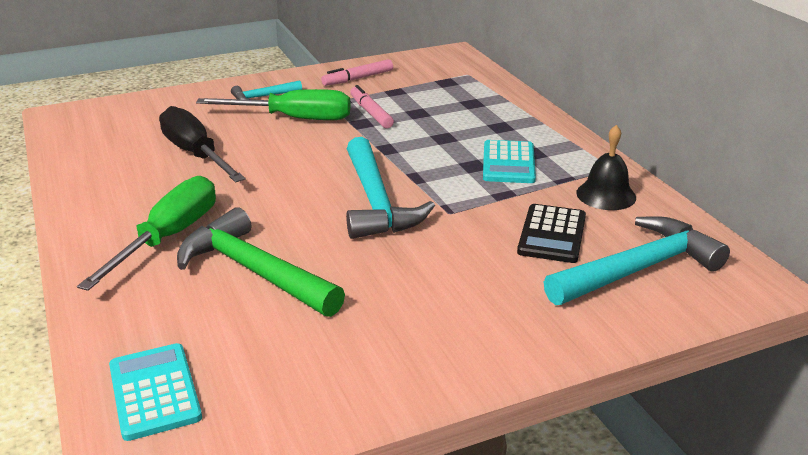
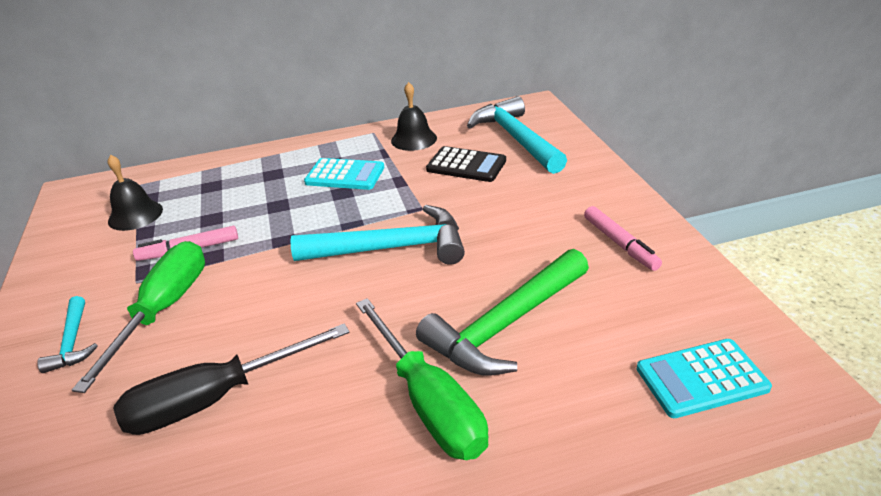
camera: 80 degrees left, 5 degrees up
(168, 237) = (429, 402): green screwdriver -> green screwdriver turned 150 degrees counterclockwise
(358, 78) = (83, 259): pink marker -> pink marker (620, 244)
(420, 83) = (135, 215): none -> black bell

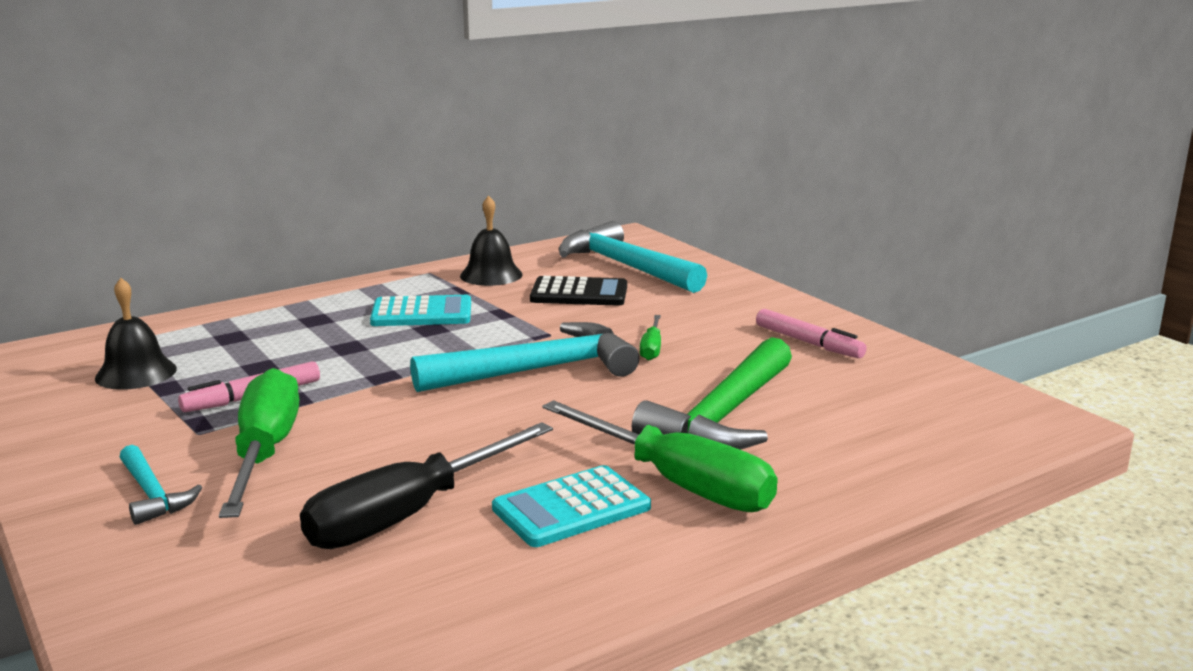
camera: 20 degrees left, 15 degrees down
(489, 234) = (652, 348): none -> green screwdriver
(701, 378) = (956, 431): turquoise calculator -> turquoise calculator (571, 508)

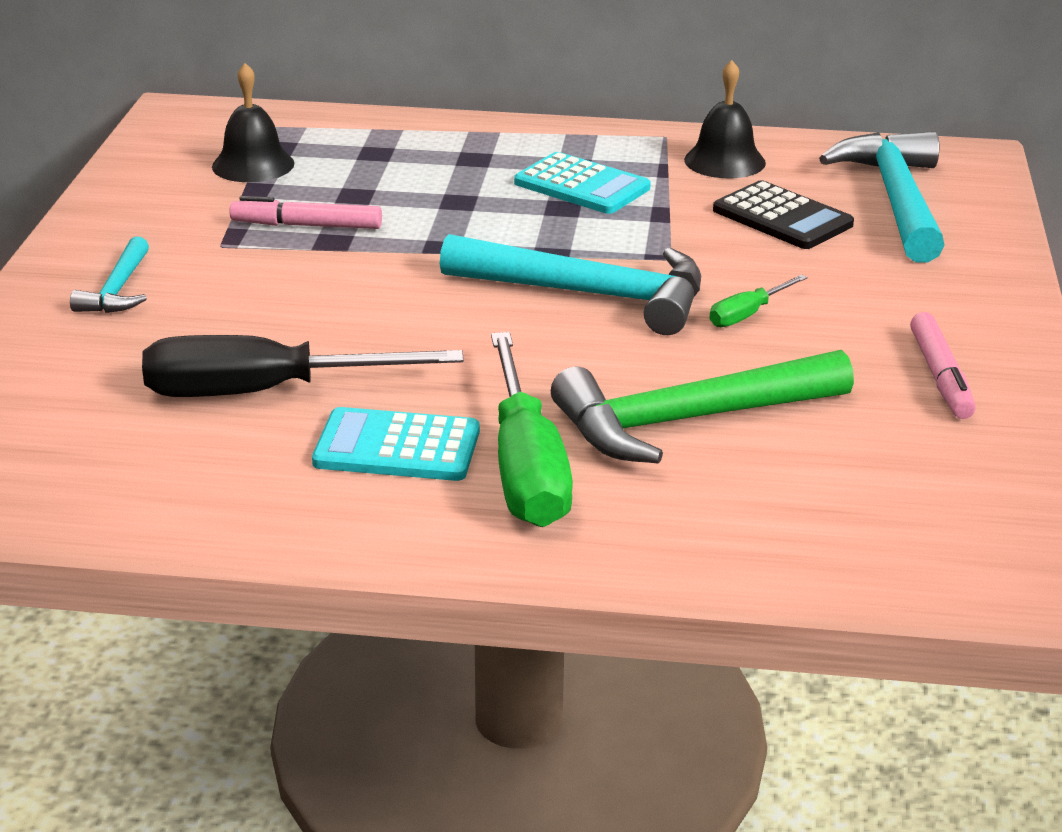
camera: 40 degrees right, 10 degrees up
(264, 452) = (242, 285): green screwdriver -> none

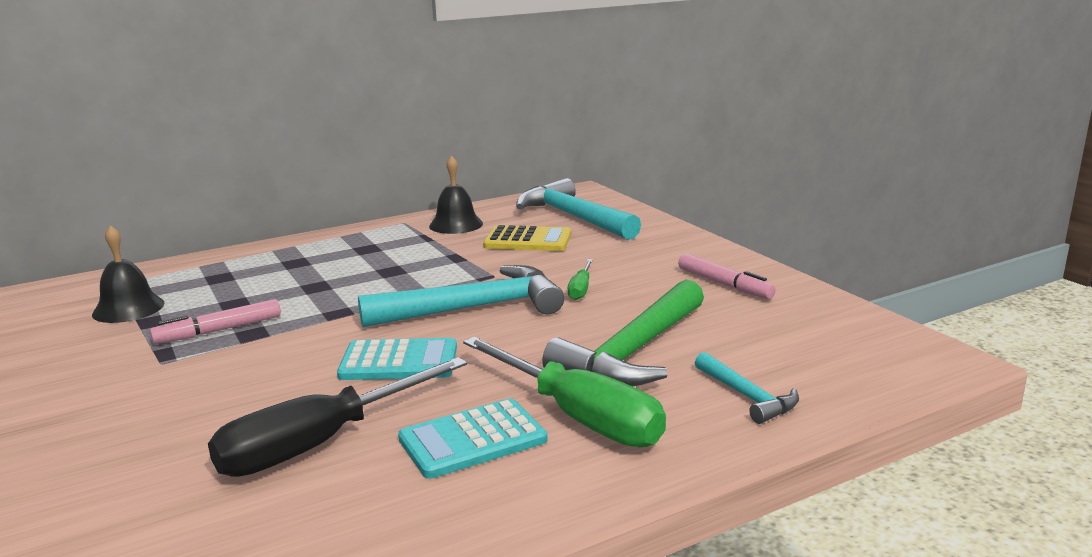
camera: 35 degrees left, 10 degrees down
(118, 290) = (100, 420): turquoise hammer -> turquoise hammer (747, 396)
(582, 186) = (387, 257): turquoise calculator -> turquoise calculator (399, 361)
(782, 217) = (528, 240): black calculator -> yellow calculator

